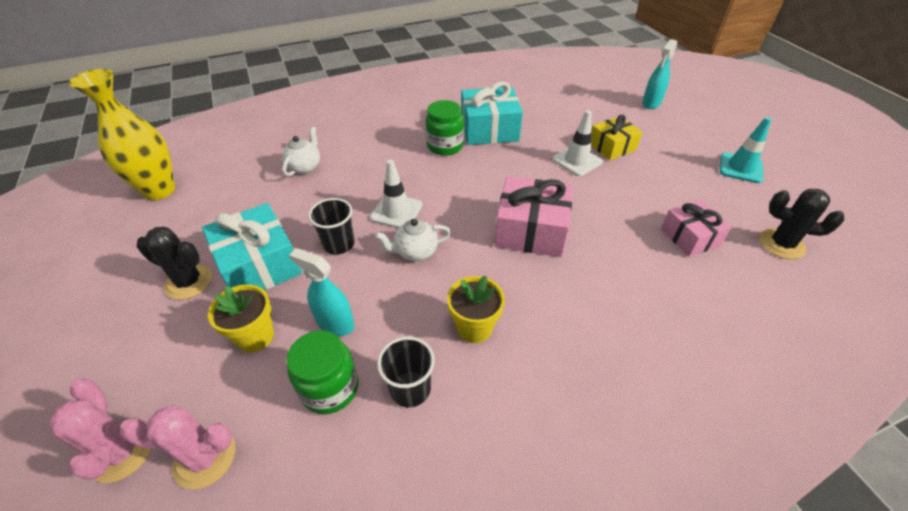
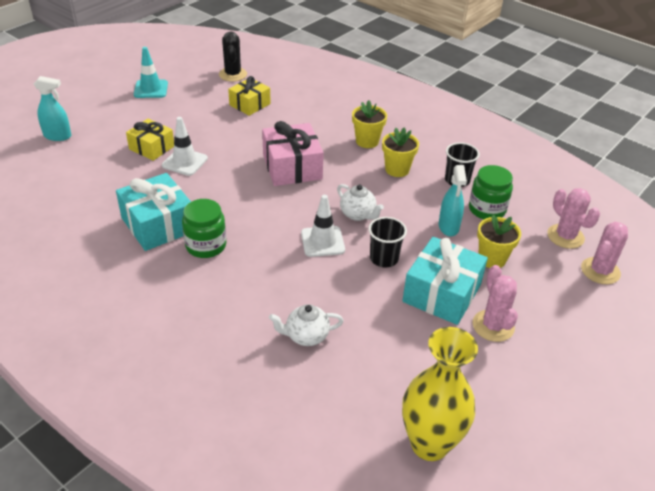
camera: 120 degrees left, 5 degrees down
(189, 282) = (493, 326): black cactus -> pink cactus
(556, 324) = (367, 141): none -> yellow flower pot
(690, 237) = (250, 104): pink gift -> yellow gift

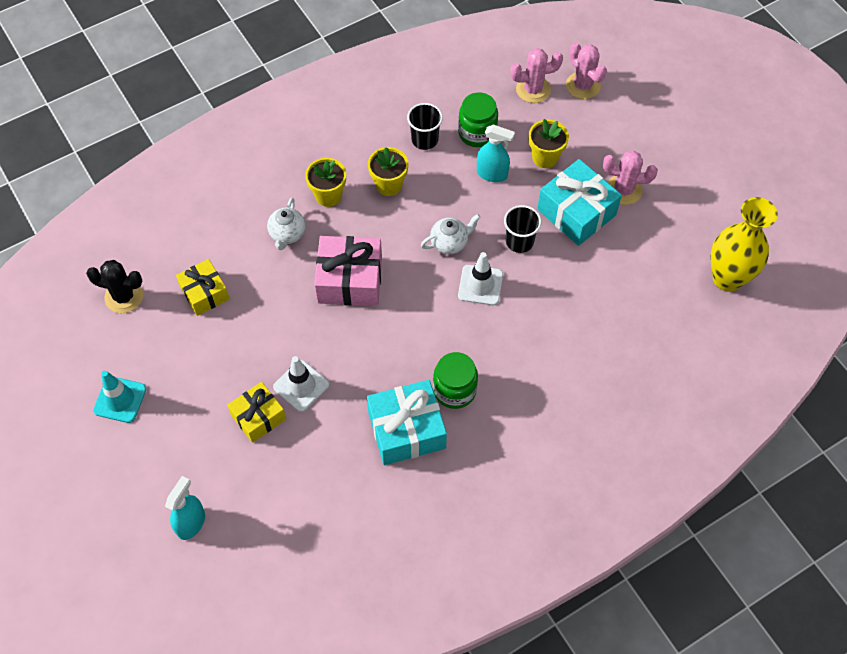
camera: 70 degrees left, 20 degrees up
(306, 336) = (599, 332): white teapot -> white teapot (287, 234)

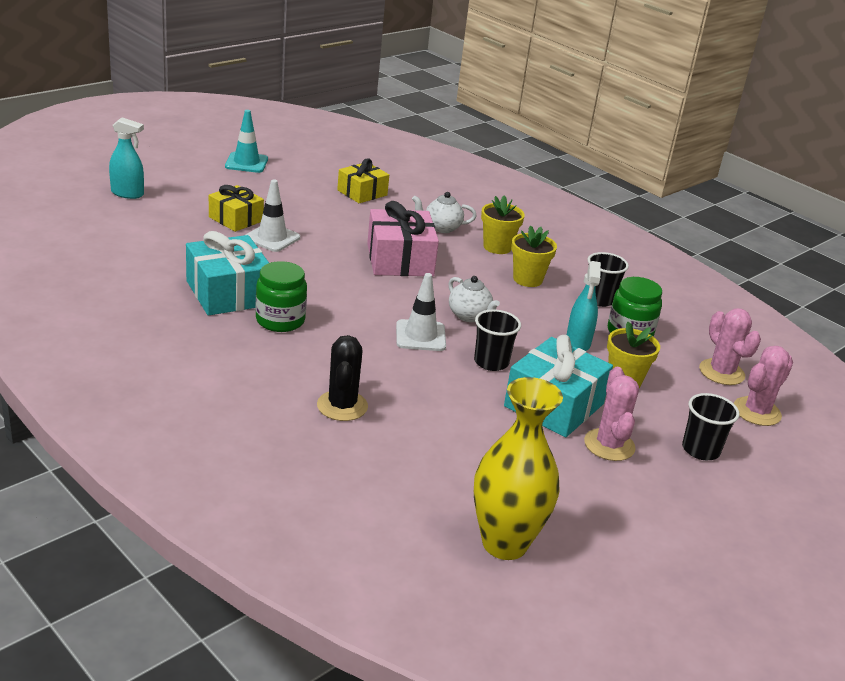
camera: 75 degrees right, 30 degrees down
(124, 296) = (348, 161): black cactus -> black cactus (342, 406)
(628, 136) = (700, 450): none -> black cup

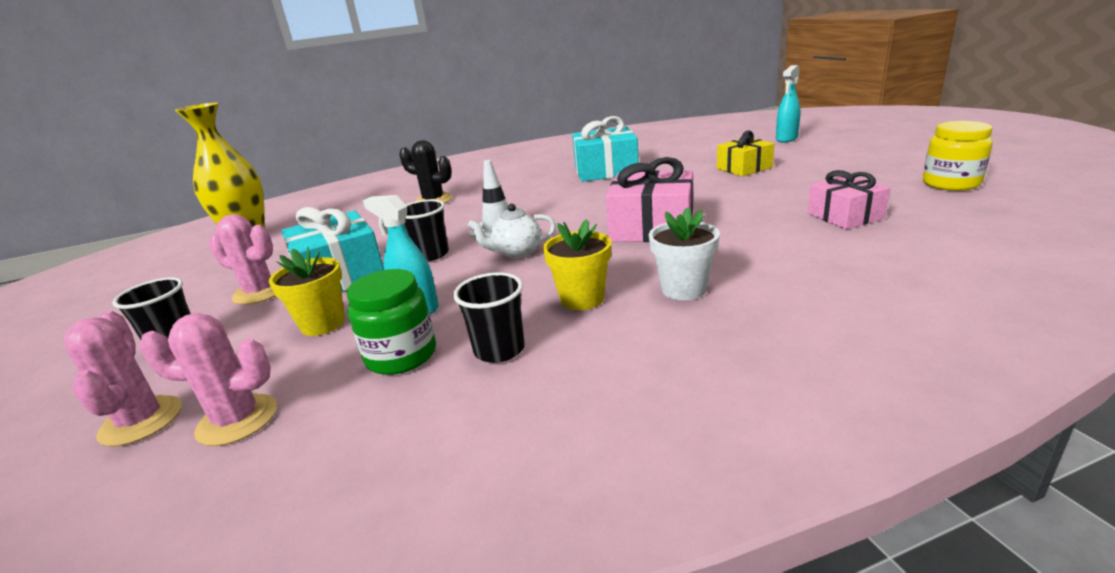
camera: 120 degrees right, 5 degrees down
(246, 163) = (899, 167): turquoise traffic cone -> none
(272, 238) = (704, 180): white traffic cone -> none
(280, 320) = (556, 184): green jar -> none
(291, 155) = (950, 184): none -> yellow jar
(362, 193) = (845, 216): yellow gift -> pink gift
(441, 228) = (744, 256): white teapot -> none
(497, 247) = (683, 289): yellow flower pot -> white flower pot

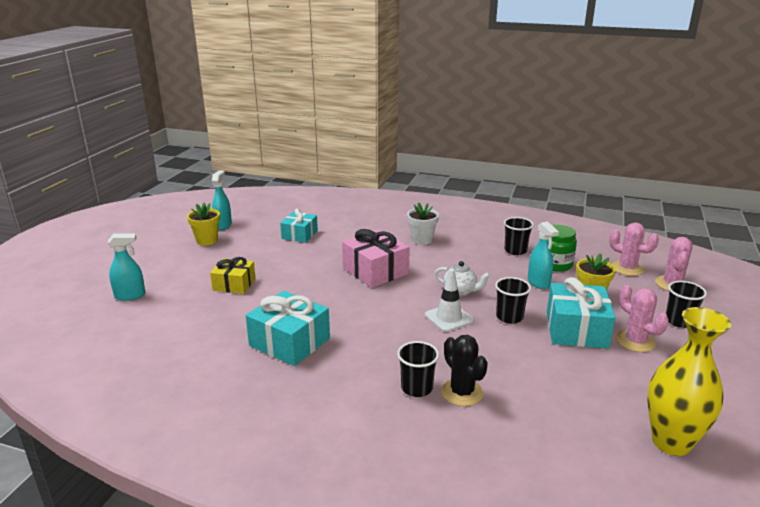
camera: 145 degrees left, 0 degrees up
(471, 191) = (417, 388): none -> black cup
(582, 299) = (463, 254): yellow flower pot -> yellow flower pot (207, 240)
(845, 216) = (299, 235): pink gift -> turquoise gift
(950, 184) = (223, 225): yellow jar -> turquoise spray bottle

